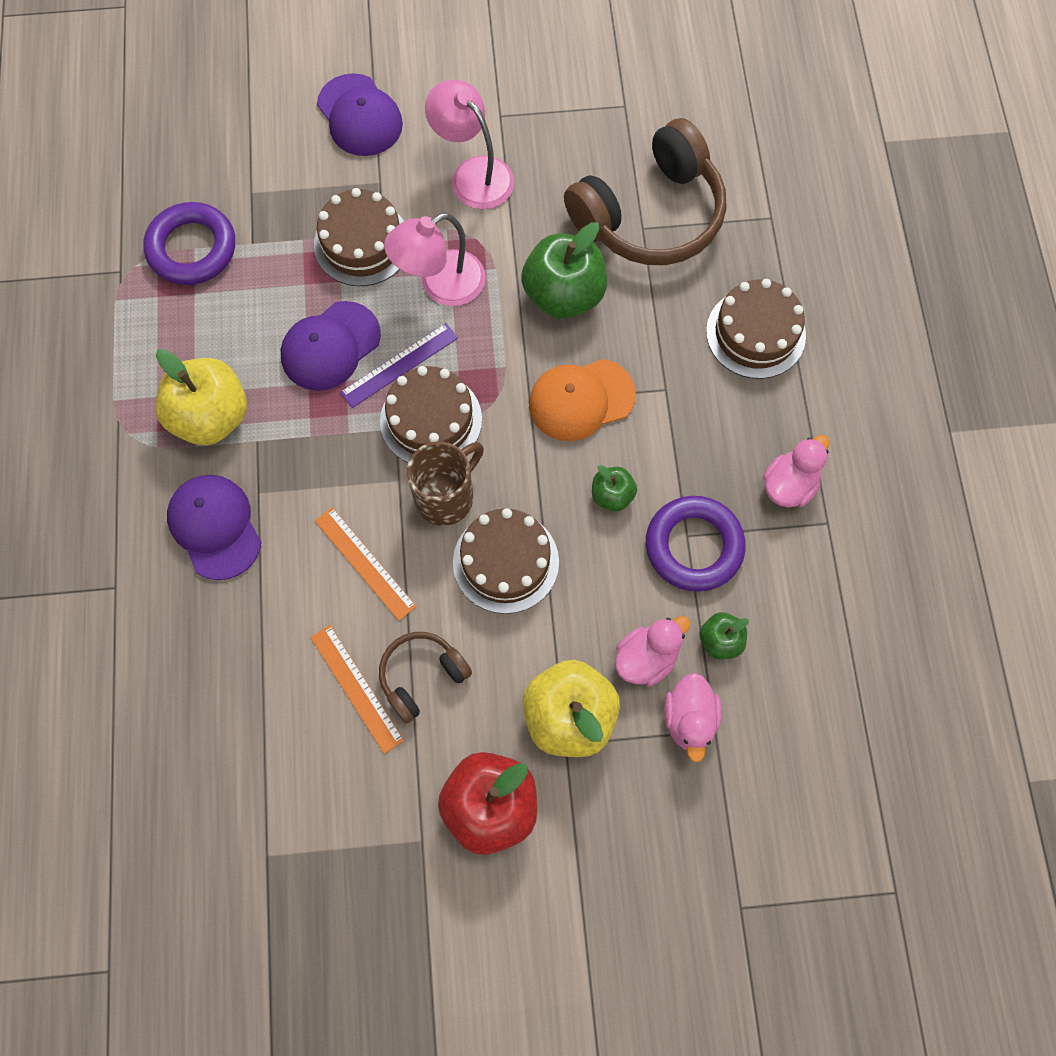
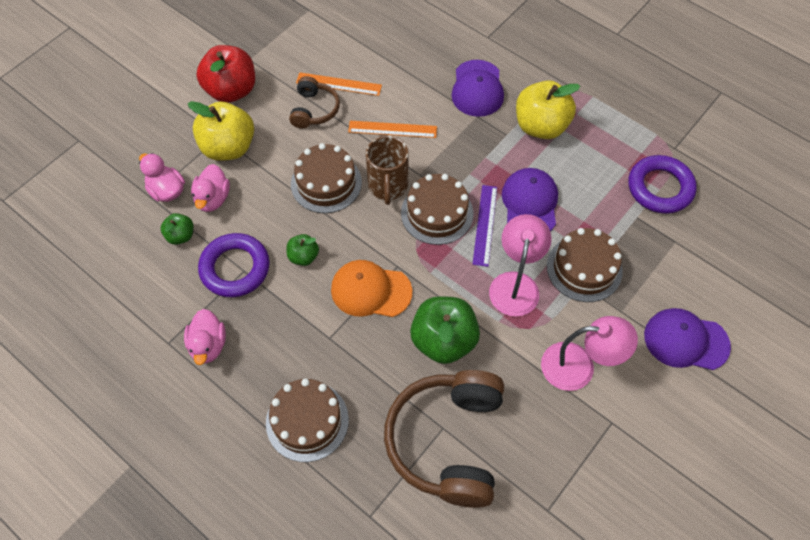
camera: 135 degrees right, 10 degrees down
(215, 527) = (477, 89): purple cap -> purple cap turned 75 degrees clockwise
(581, 400) = (371, 290): orange cap -> orange cap turned 105 degrees counterclockwise

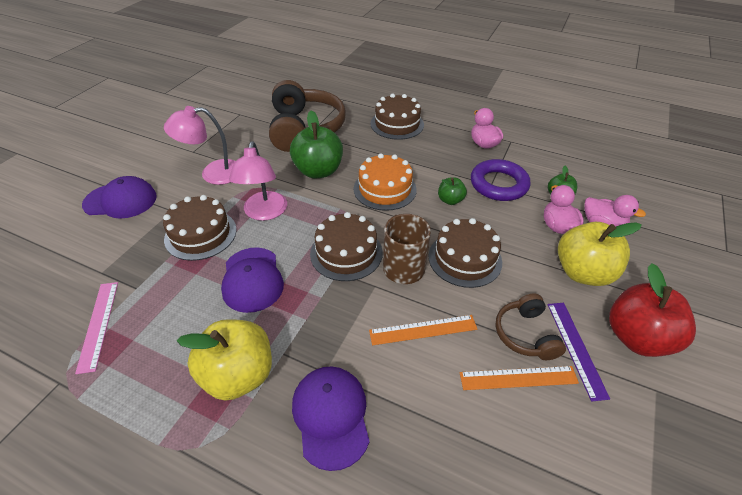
camera: 165 degrees right, 15 degrees down
(371, 290) = (385, 189): orange cap -> orange cake
(485, 225) = (297, 252): purple ruler -> purple ruler (576, 348)
(660, 188) = (98, 325): purple ring -> pink ruler

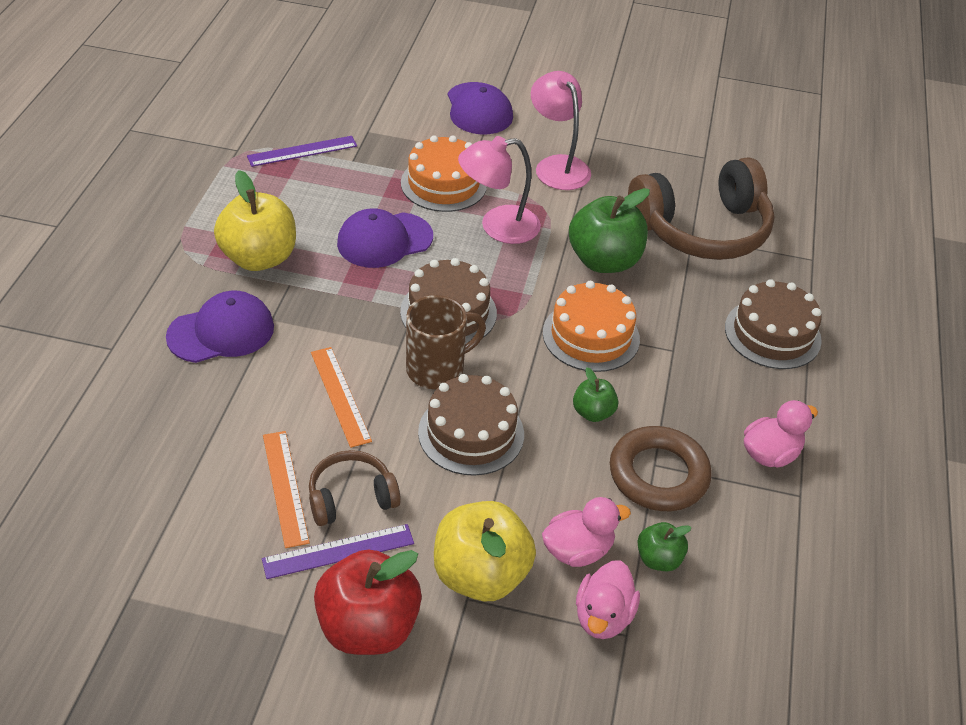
camera: 75 degrees right, 0 degrees up
(98, 325) = (302, 151): pink ruler -> purple ruler
(200, 234) = (443, 184): brown cake -> orange cake
(498, 184) = (658, 474): purple ring -> brown ring

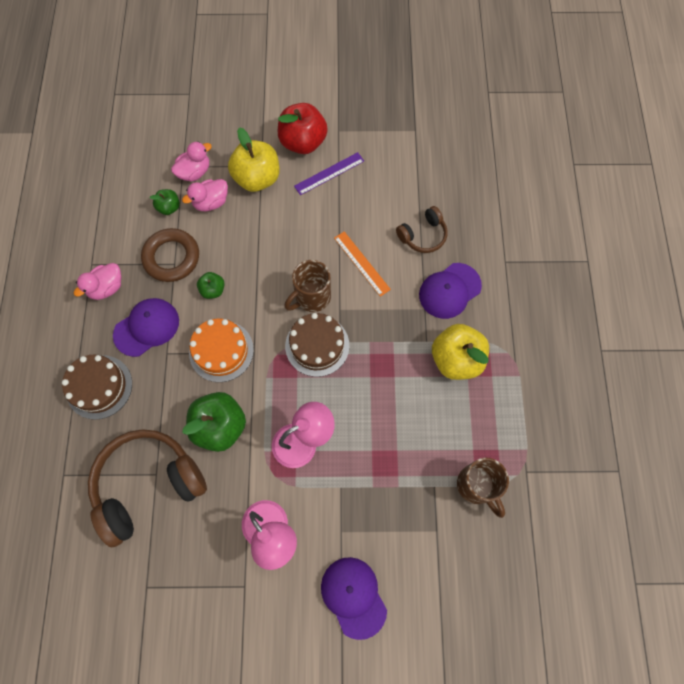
camera: 170 degrees right, 25 degrees up
(285, 487) = (368, 200): orange ruler -> none
(302, 151) = (477, 486): purple ruler -> brown mug
(351, 497) = (333, 203): brown headphones -> brown headphones (423, 235)
(384, 240) = (379, 401): purple cap -> purple cap (147, 327)
(443, 184) = (356, 479): orange cake -> none
(471, 433) = (281, 257): brown cake -> none
(603, 616) = (194, 172): pink duck -> pink duck turned 45 degrees clockwise

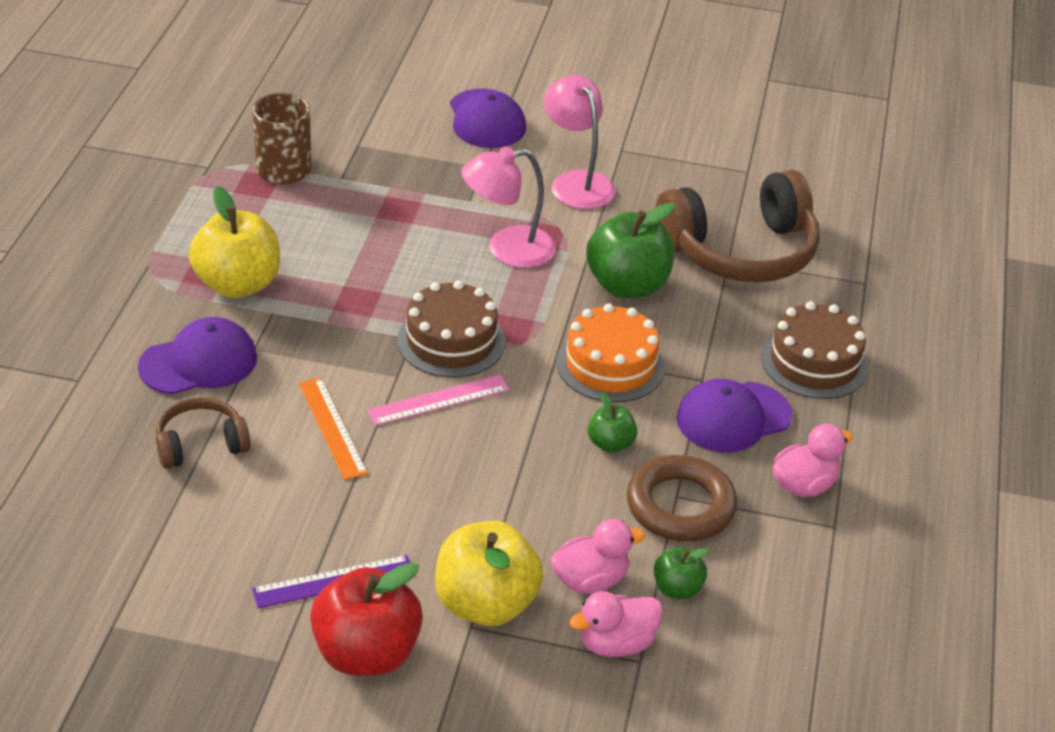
camera: 170 degrees left, 30 degrees down
(311, 297) = (439, 400): brown mug -> pink ruler

